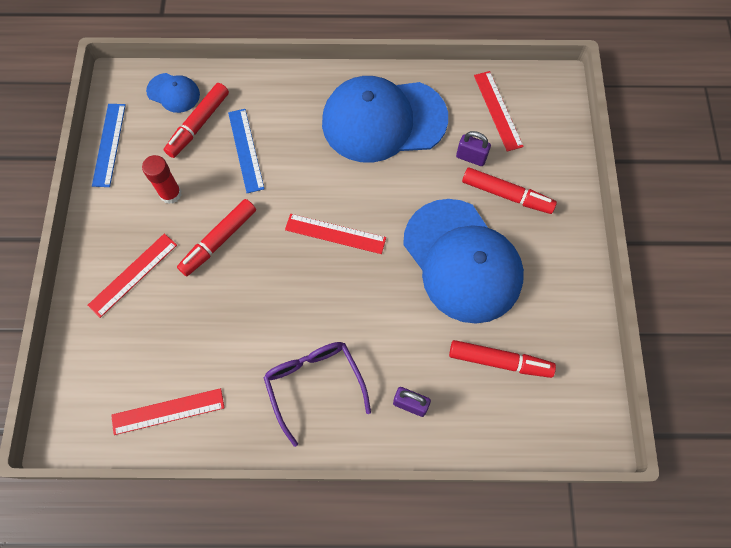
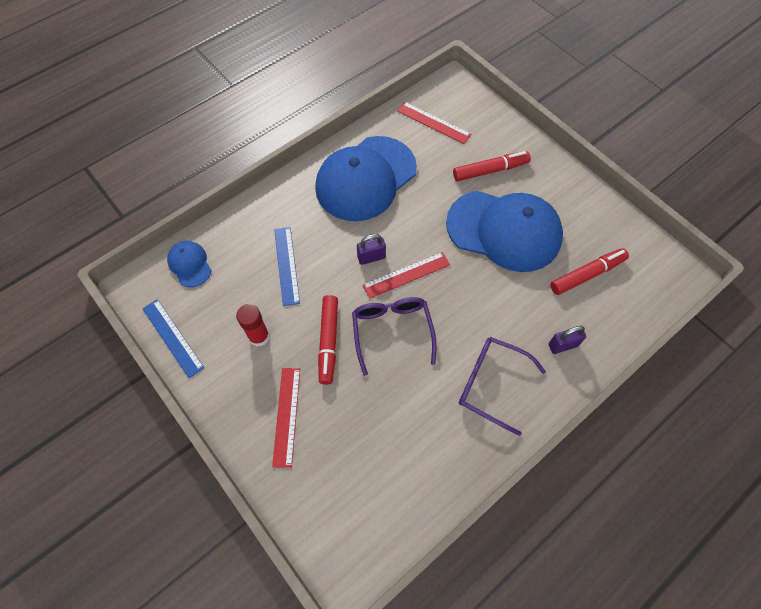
camera: 40 degrees left, 5 degrees down
(168, 411) = (410, 489): red ruler -> none
(173, 93) = (190, 264): blue cap -> blue cap turned 105 degrees counterclockwise
(198, 124) = (232, 273): red marker -> none
(246, 150) = (286, 265): blue ruler -> blue ruler turned 45 degrees clockwise
(276, 274) = (392, 332): none -> purple glasses
(471, 157) = (445, 163): purple padlock -> purple padlock (371, 257)

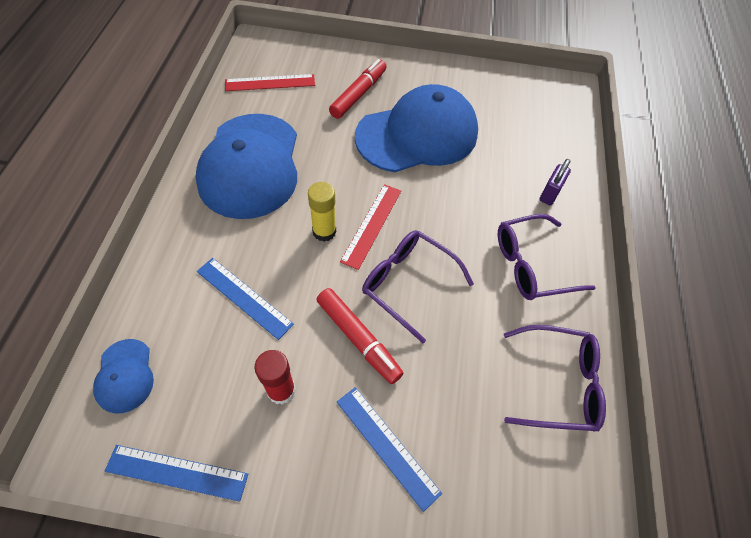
camera: 45 degrees left, 5 degrees down
(190, 264) = (125, 376): blue cap -> blue cap turned 120 degrees counterclockwise
(287, 416) = (387, 446): red ruler -> blue ruler
(371, 257) = (324, 231): purple padlock -> yellow glue stick
(425, 470) = (557, 383): none -> purple glasses
(587, 275) = (512, 129): red marker -> none

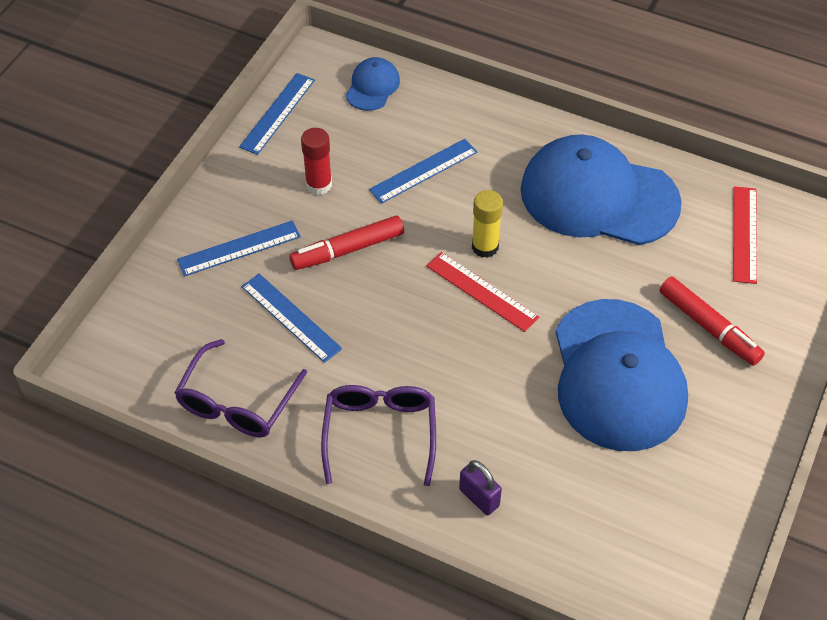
camera: 110 degrees right, 5 degrees down
(125, 376) = (372, 86): blue cap -> blue cap turned 105 degrees clockwise
(409, 284) = (394, 306): purple glasses -> none
(452, 366) = (291, 317): none -> blue ruler

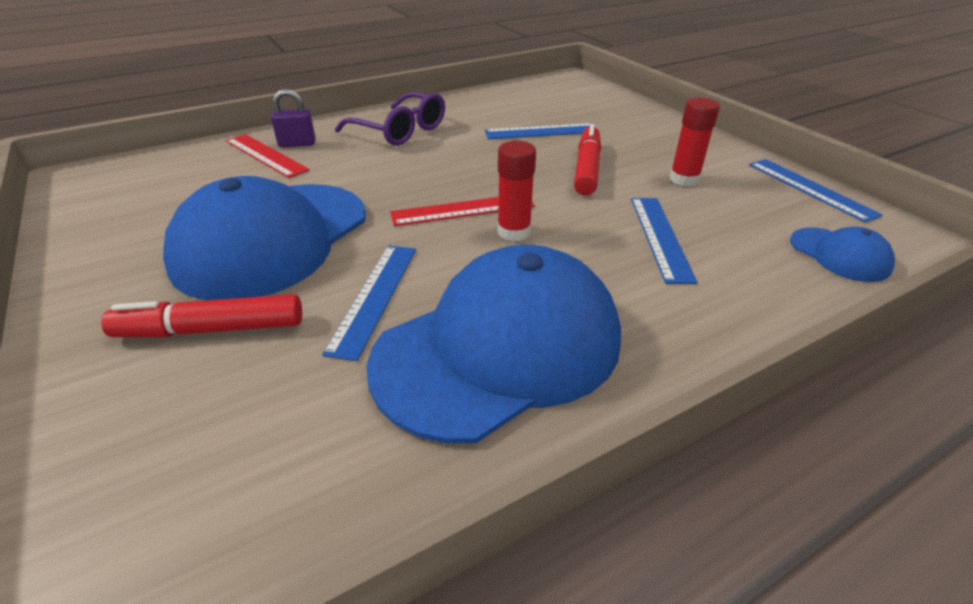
camera: 125 degrees right, 15 degrees down
(238, 401) = (493, 102): purple glasses -> none
(239, 248) = (633, 132): blue ruler -> blue ruler (374, 297)
(485, 247) = (514, 232): yellow glue stick -> red glue stick
(618, 375) = (272, 239): blue cap -> blue cap turned 90 degrees counterclockwise
(744, 234) = (257, 473): red ruler -> red ruler (265, 155)

